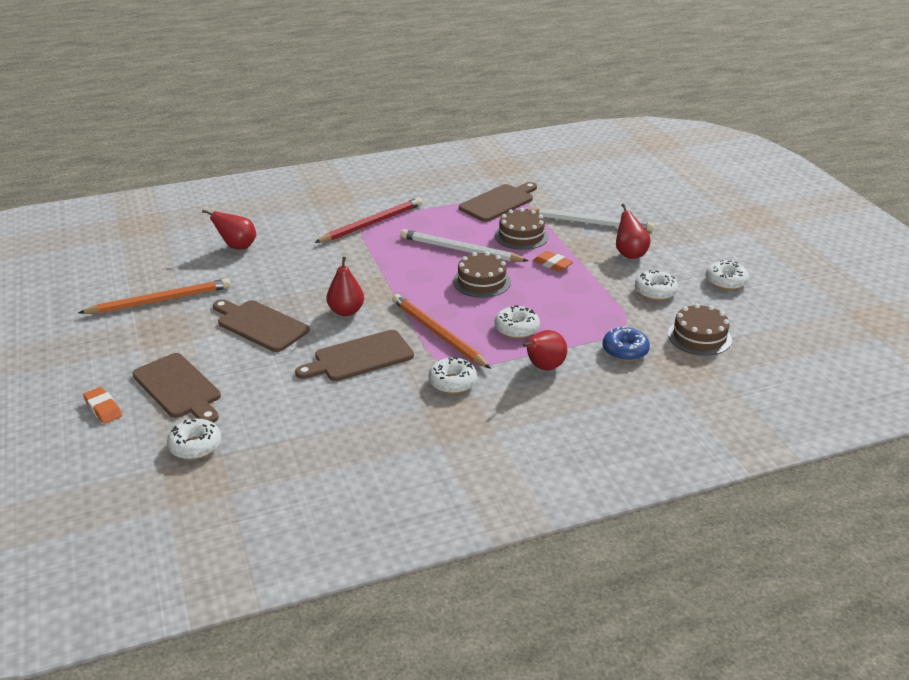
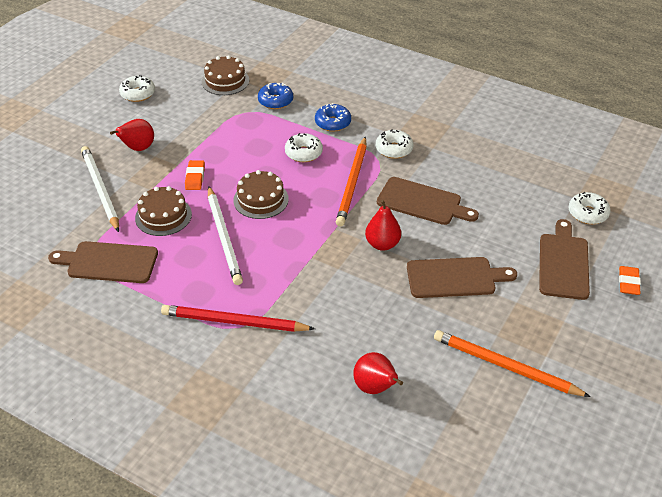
camera: 130 degrees left, 10 degrees up
(260, 325) = (455, 278): brown cutting board -> brown cutting board turned 90 degrees counterclockwise
(543, 367) = (333, 123): red pear -> blue donut
(655, 292) = (185, 116): white donut -> none

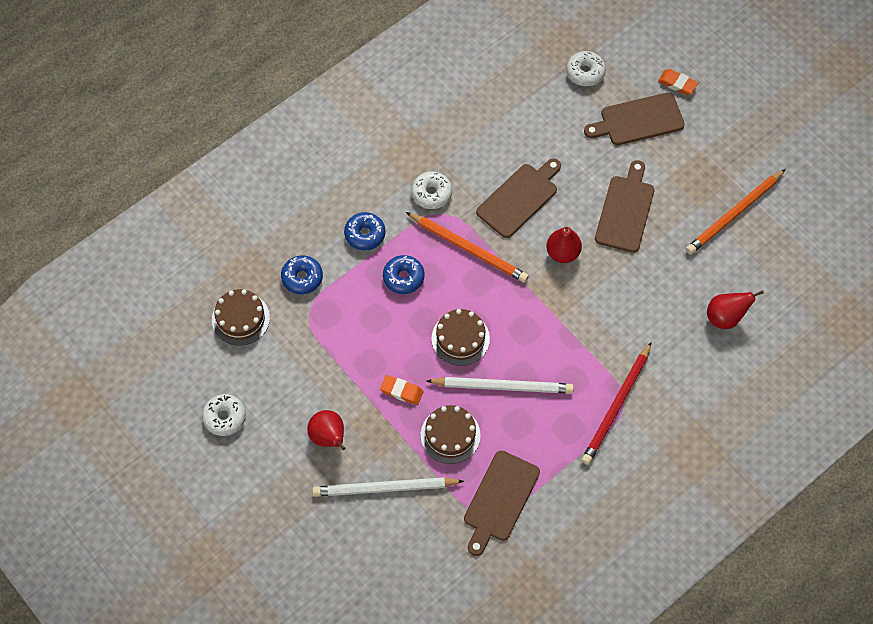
camera: 70 degrees left, 20 degrees up
(303, 153) = (403, 277): white donut -> blue donut
(563, 263) = (638, 120): brown cutting board -> brown cutting board turned 45 degrees counterclockwise

